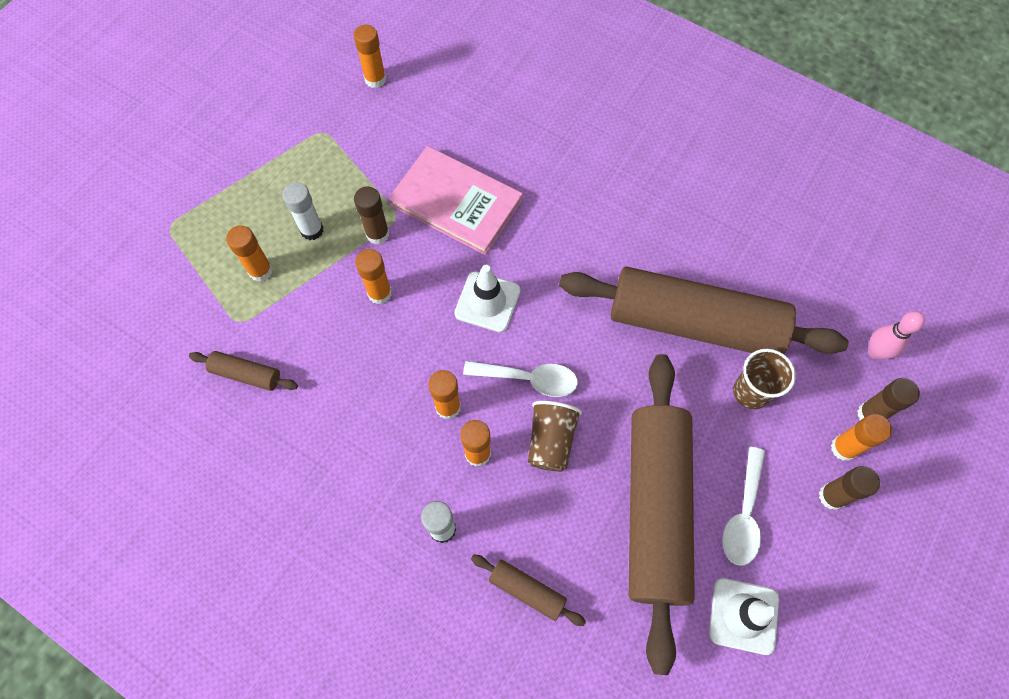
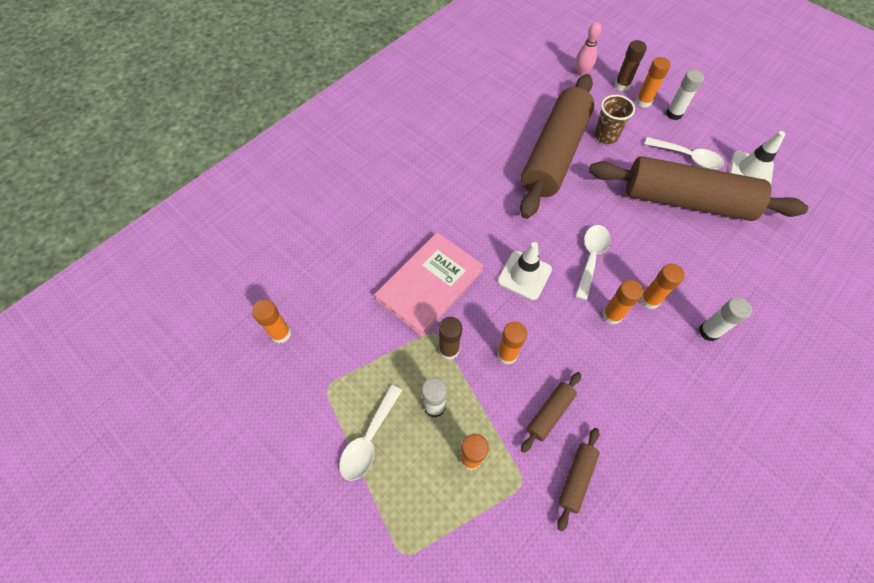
camera: 80 degrees left, 5 degrees down
(273, 178) = (369, 439): none -> white spoon
(527, 590) = (748, 284): brown rolling pin -> brown rolling pin (550, 413)
(551, 441) = (639, 251): brown cup -> none
(832, 496) = (674, 114): brown glue stick -> white glue stick

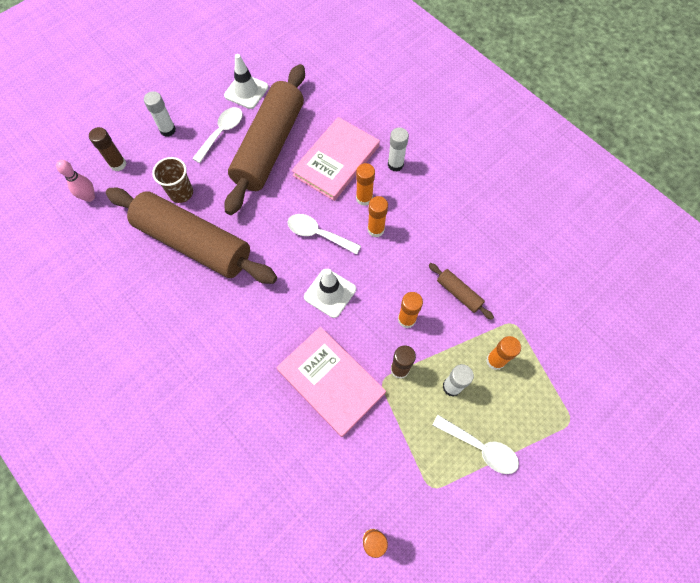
camera: 85 degrees left, 5 degrees up
(576, 478) = (509, 283): brown rolling pin -> none
(643, 101) = (145, 151): orange glue stick -> none
(691, 267) = (336, 161): none -> pink book

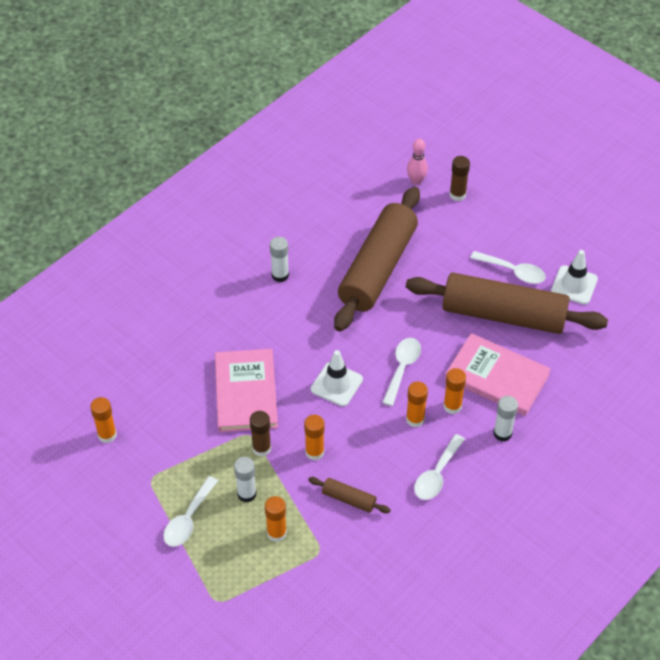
camera: 85 degrees right, 15 degrees down
(168, 130) = (507, 226): white glue stick -> white glue stick (280, 275)
(181, 193) = (433, 249): brown cup -> none
(330, 381) = (246, 392): pink book -> pink book turned 45 degrees counterclockwise
(435, 219) = (437, 474): none -> white spoon
(459, 293) = (348, 499): brown rolling pin -> brown rolling pin turned 75 degrees clockwise

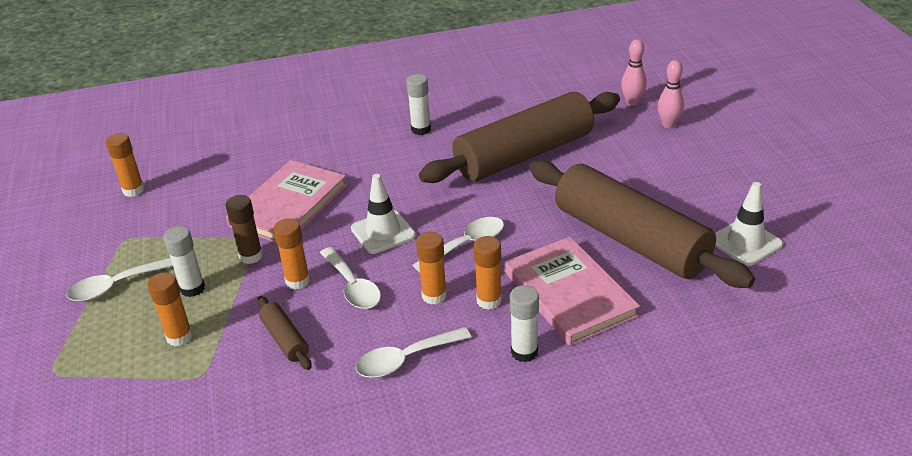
camera: 35 degrees right, 15 degrees down
(457, 195) = (668, 124): brown glue stick -> pink bowling pin
(513, 271) = (677, 205): white spoon -> white spoon (353, 286)

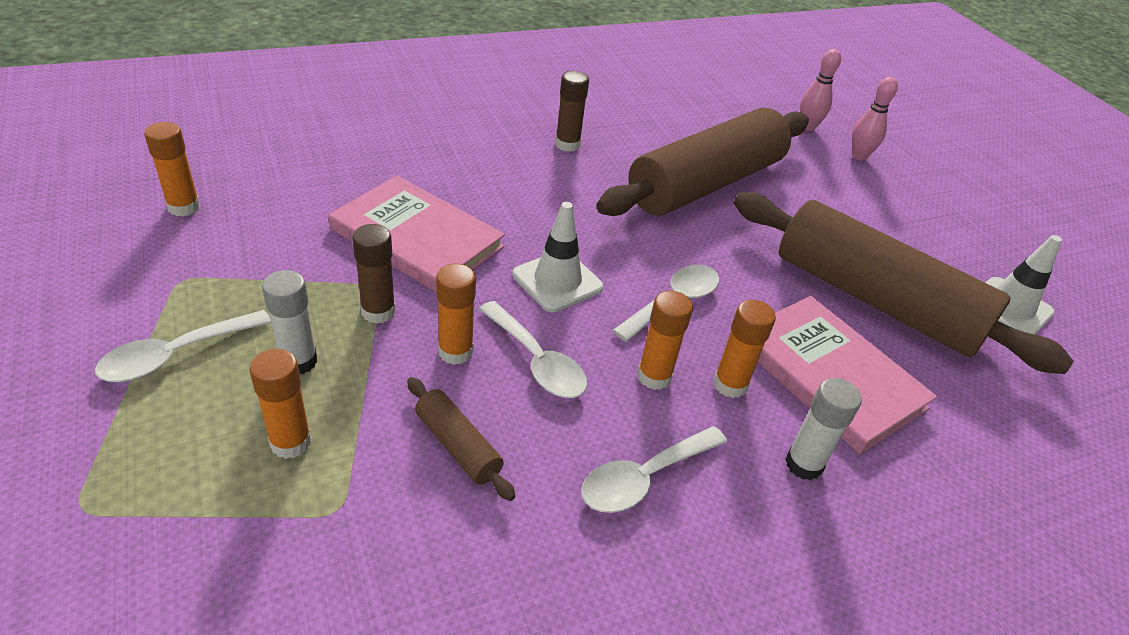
camera: 15 degrees left, 5 degrees up
(288, 205) = (417, 238): pink book -> pink book turned 75 degrees counterclockwise
(421, 129) = (567, 144): white glue stick -> brown glue stick

